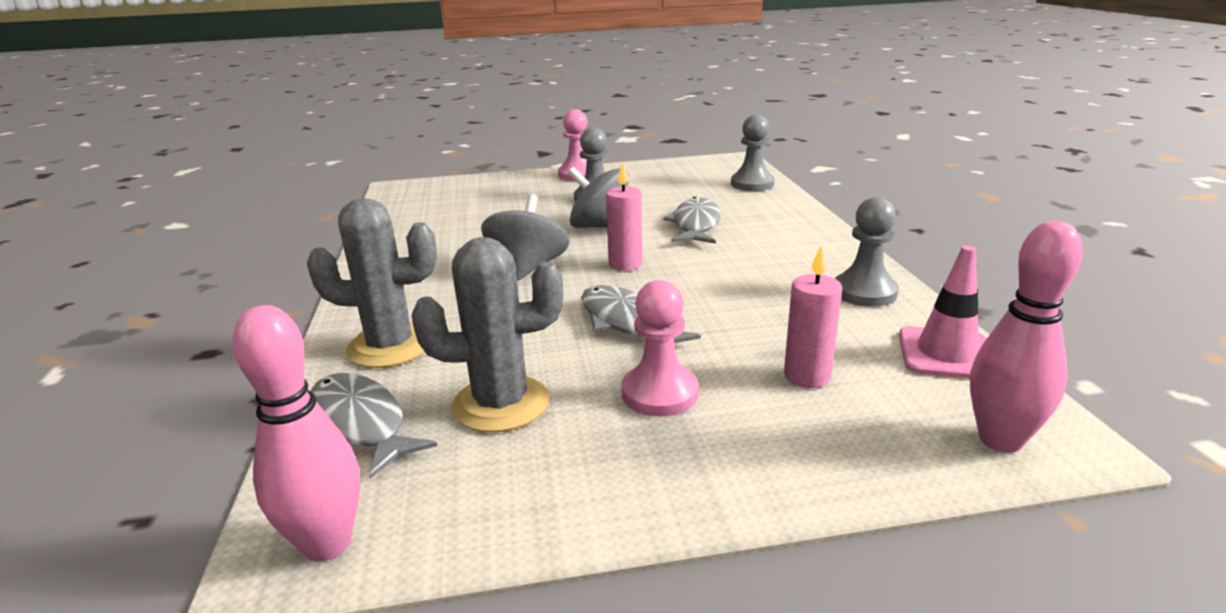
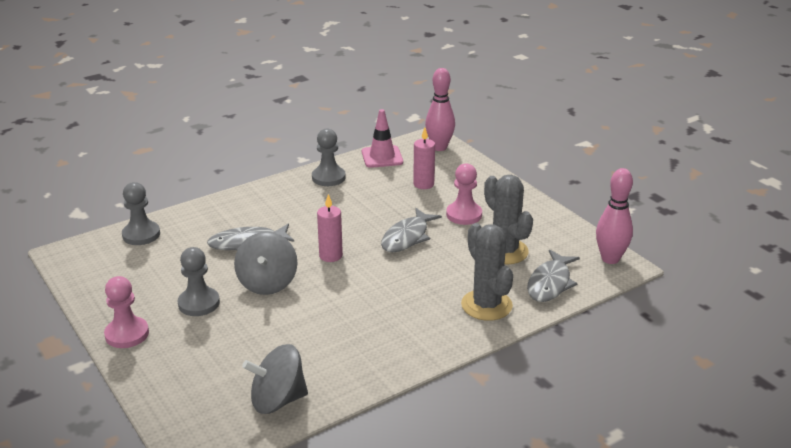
camera: 115 degrees left, 5 degrees up
(528, 268) = (358, 292): grey spinning top -> grey spinning top (278, 400)

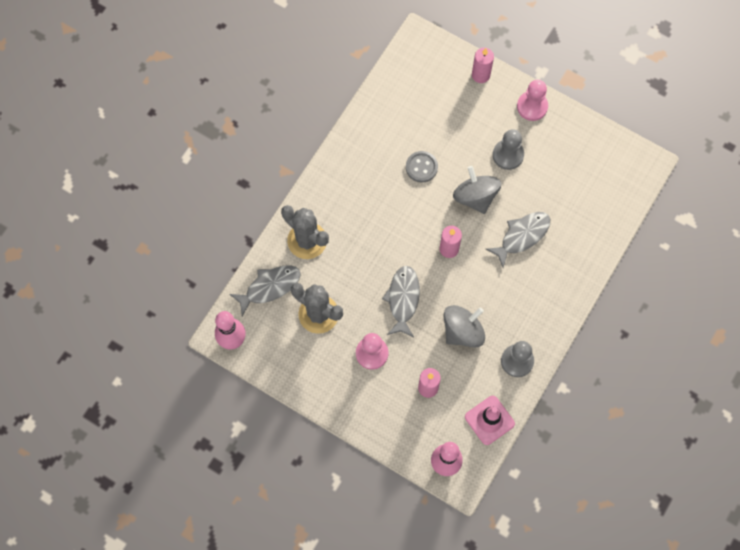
camera: 155 degrees right, 40 degrees up
(141, 235) = (610, 210): grey pawn -> none
(154, 384) = (480, 75): none -> pink candle
(278, 400) = (398, 94): grey spinning top -> grey spinning top (462, 331)
(306, 323) = (421, 167): none -> grey button
(550, 283) = (269, 287): grey fish -> grey fish turned 60 degrees clockwise

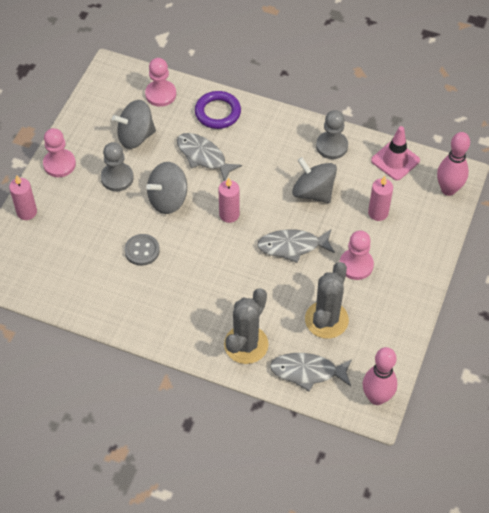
camera: 100 degrees left, 15 degrees down
(269, 287) = (307, 372): grey fish -> grey fish turned 45 degrees counterclockwise
(556, 177) = (136, 136): none -> grey spinning top
(576, 258) = (217, 112): none -> purple ring
(607, 207) = (160, 94): none -> pink pawn

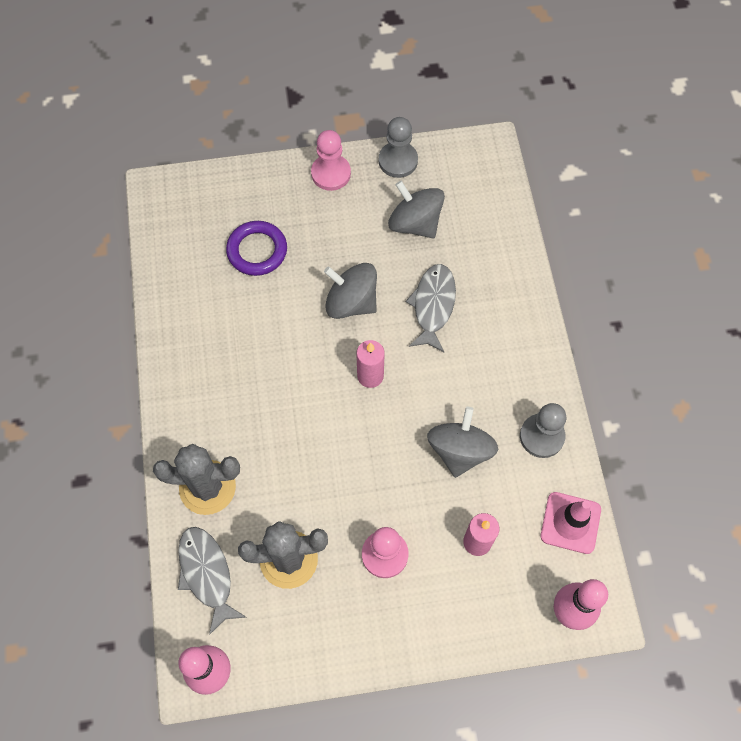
camera: 60 degrees right, 10 degrees up
(27, 212) = (252, 180): pink candle -> none
(117, 178) = (348, 237): grey pawn -> grey pawn (398, 161)
(142, 250) = (269, 314): grey button -> none
(160, 94) = (489, 215): pink pawn -> none
(217, 112) = (505, 286): purple ring -> purple ring (257, 251)
(292, 246) = (368, 467): grey fish -> none

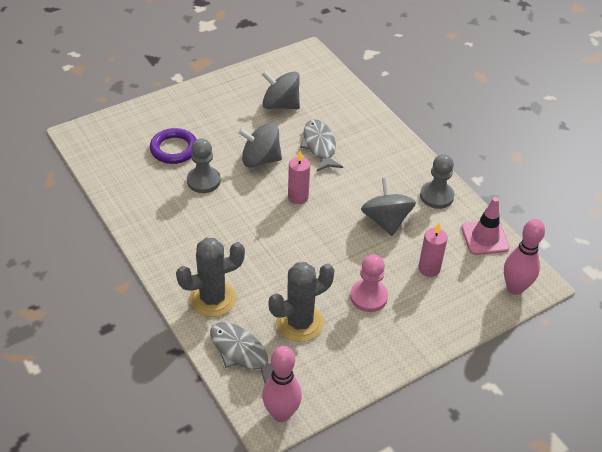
camera: 25 degrees left, 20 degrees down
(331, 173) = (205, 93): pink pawn -> none
(398, 161) = (249, 74): grey pawn -> grey pawn (203, 181)

